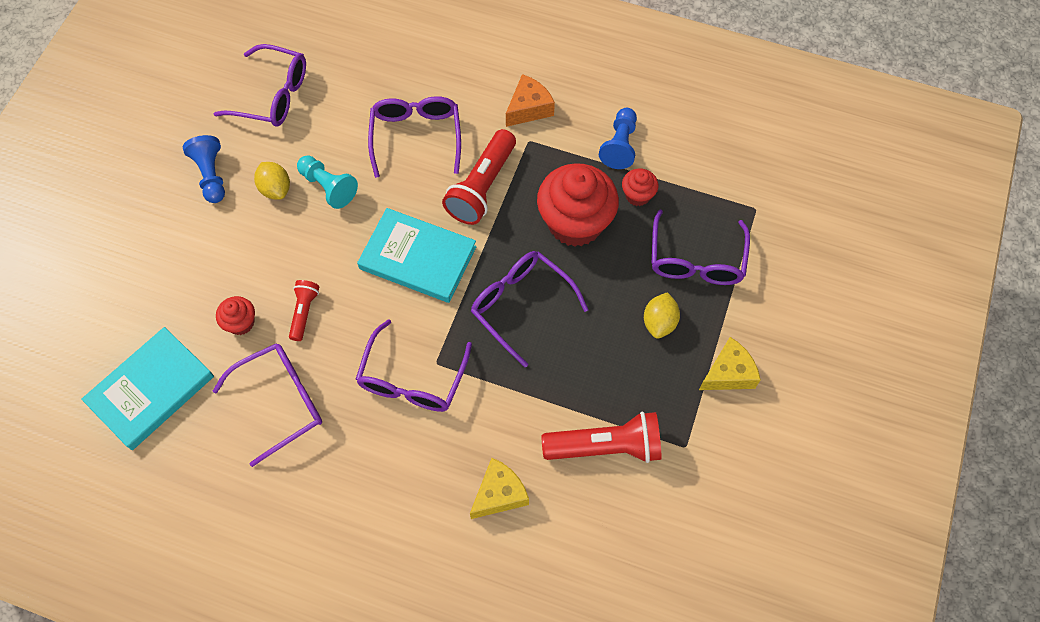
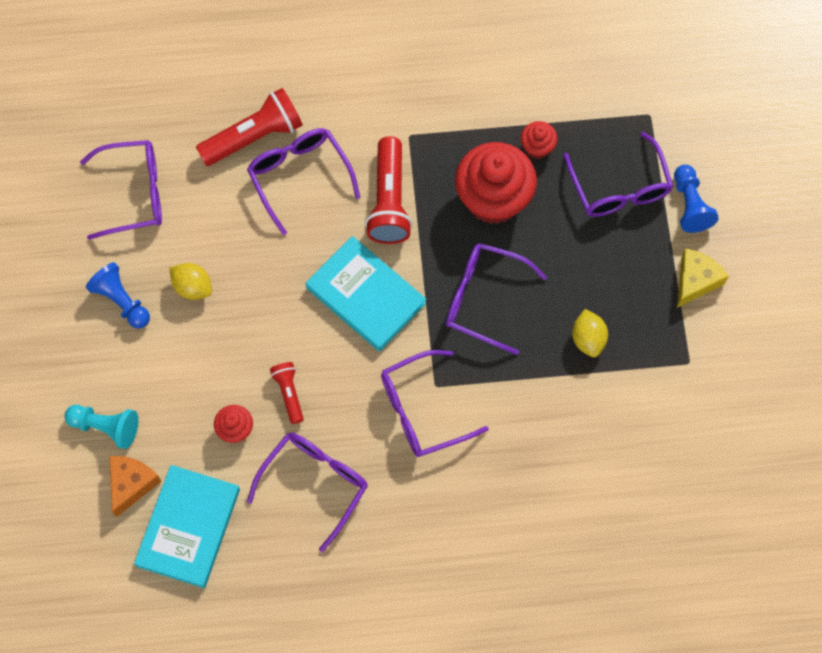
camera: 25 degrees left, 5 degrees up
(328, 187) = (242, 263): turquoise pawn -> turquoise pawn (106, 427)
(412, 379) = (422, 410): purple glasses -> purple glasses turned 75 degrees clockwise
(418, 258) = (366, 295): turquoise book -> turquoise book turned 45 degrees clockwise
(499, 494) = (551, 476): yellow cheese -> none
(529, 108) = (392, 102): orange cheese -> orange cheese (131, 484)
(606, 446) = (622, 393): red flashlight -> red flashlight (254, 136)
(620, 145) = (497, 104): blue pawn -> blue pawn (690, 205)
(659, 322) = (614, 261): yellow lemon -> yellow lemon (588, 339)

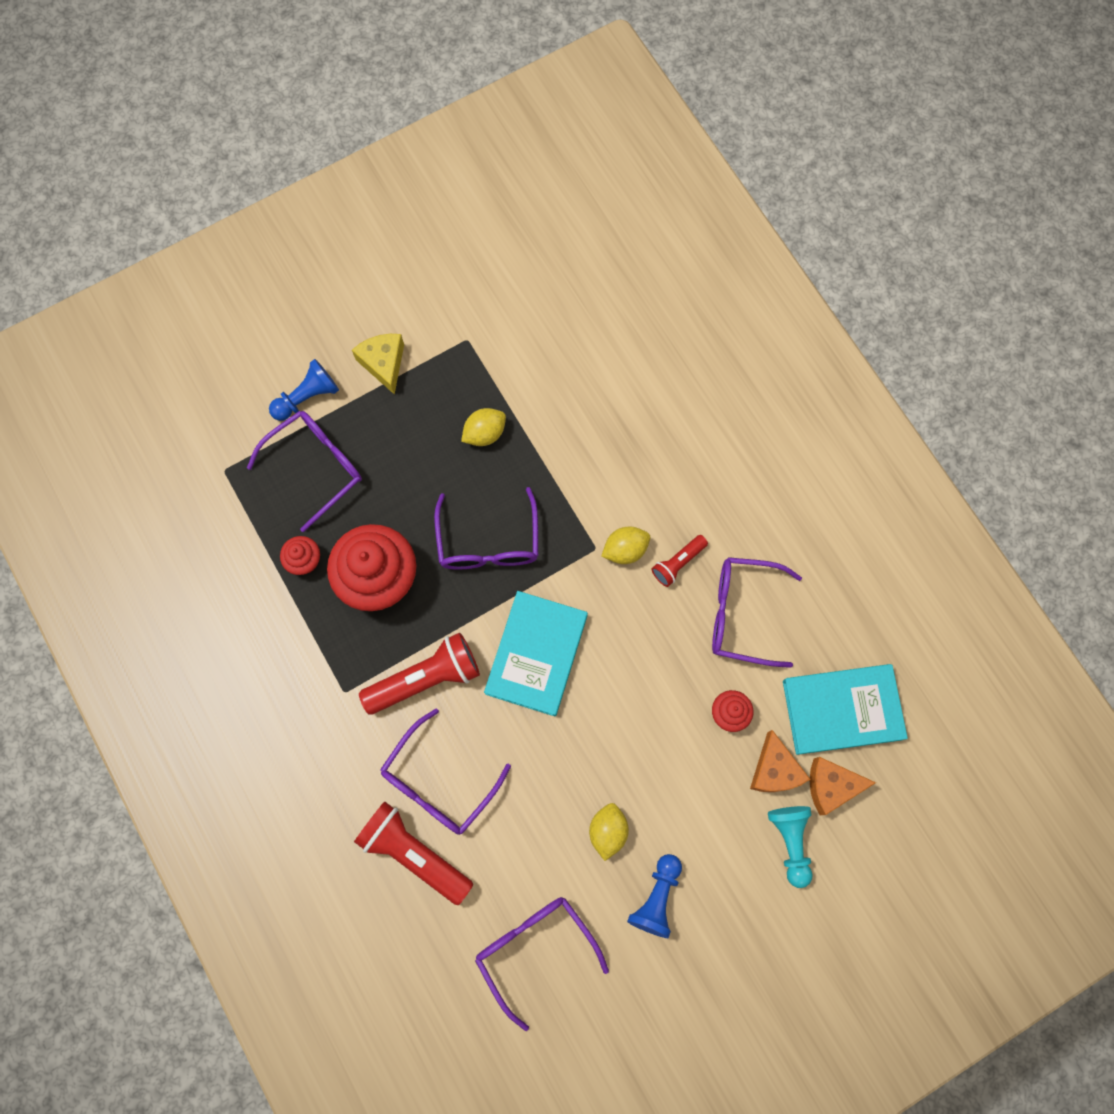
camera: 115 degrees left, 5 degrees up
(169, 443) = (774, 769): none -> orange cheese
(289, 393) = (669, 680): red flashlight -> red flashlight (677, 563)
(422, 410) = (625, 549): purple glasses -> yellow lemon
(695, 281) = (384, 364): yellow cheese -> yellow cheese turned 60 degrees clockwise

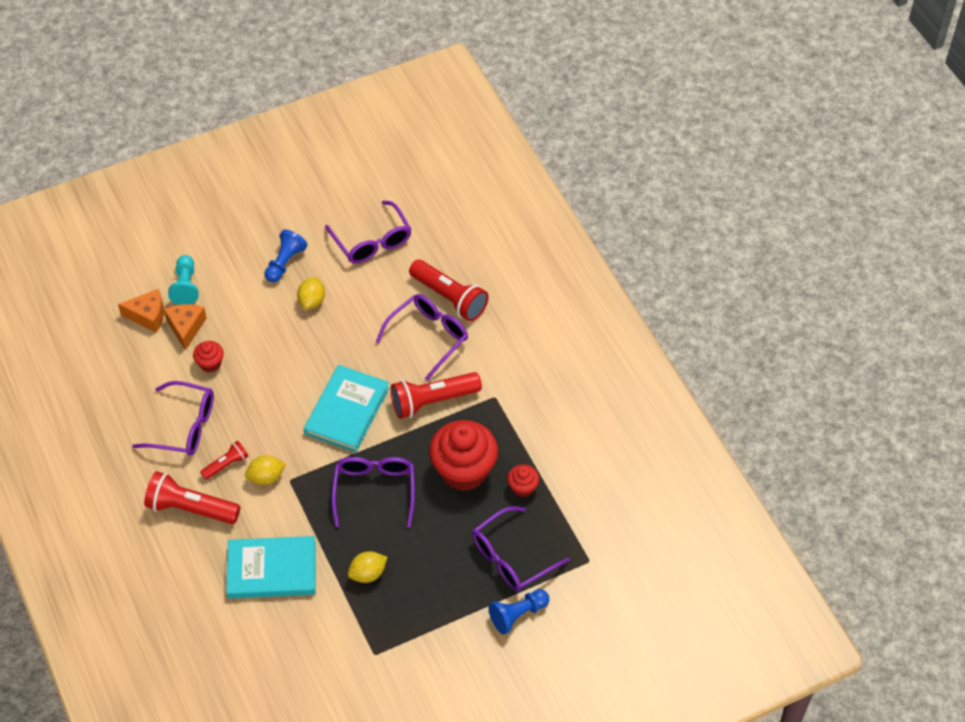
camera: 175 degrees left, 20 degrees down
(384, 364) = (450, 638): yellow cheese -> none
(709, 500) = (190, 508): none -> red flashlight
(842, 710) = (126, 360): turquoise book -> turquoise book (272, 570)

